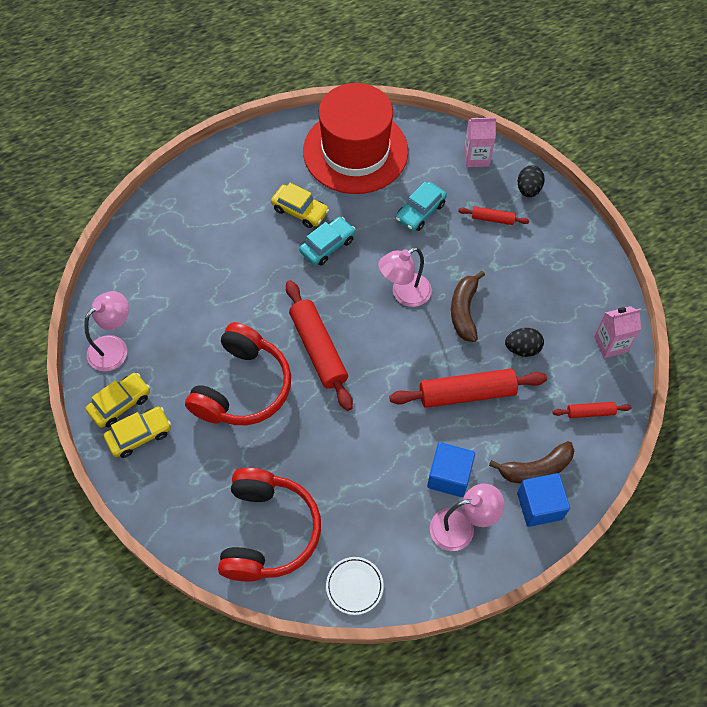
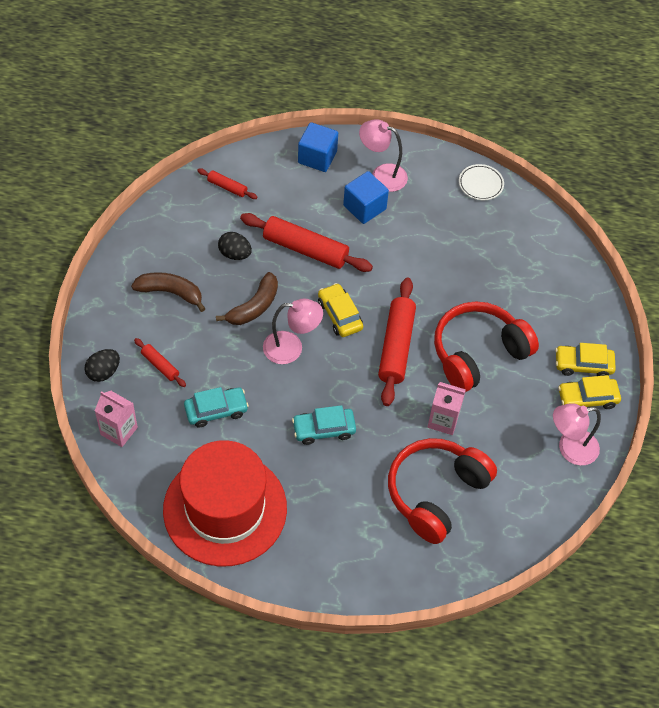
camera: 150 degrees left, 5 degrees down
(268, 531) = (520, 246): red headphones -> red headphones (435, 493)
(300, 210) = (324, 478): yellow car -> yellow car (339, 315)
(535, 469) = (299, 178): brown banana -> brown banana (170, 293)
(610, 344) = (165, 219): pink carton -> pink carton (443, 420)

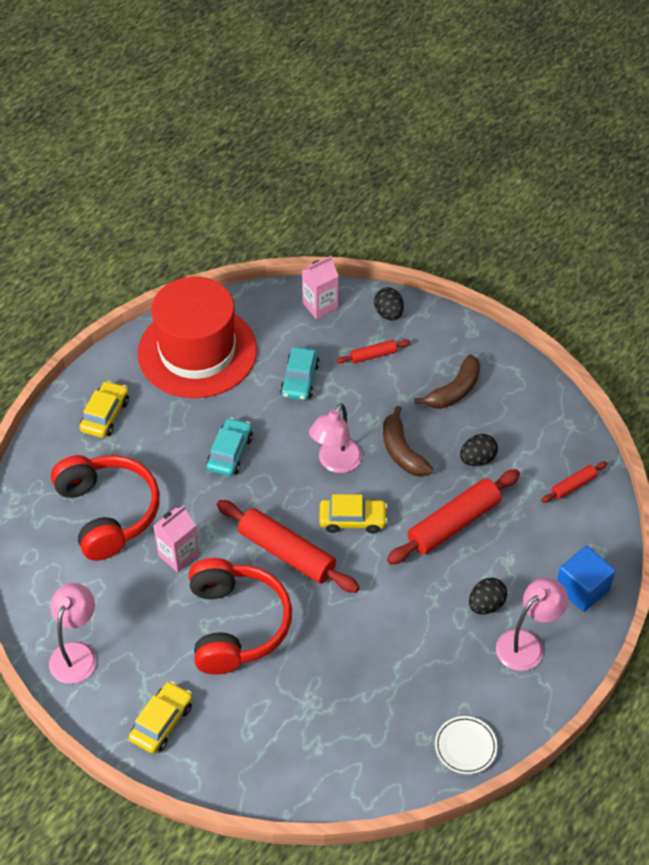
camera: 120 degrees right, 5 degrees down
(364, 207) = (486, 605): blue cube -> black egg
(587, 398) = (120, 703): yellow car -> yellow car (105, 415)

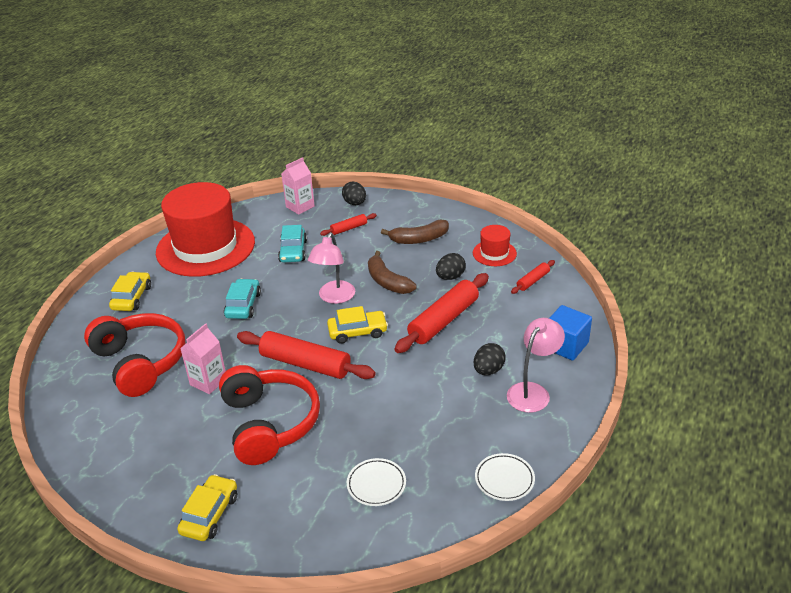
camera: 10 degrees left, 15 degrees down
(76, 653) = (119, 473): pink lamp -> none
(333, 724) = (376, 484): none -> white plate
(454, 391) = (419, 239): brown banana -> brown banana turned 45 degrees clockwise
(539, 432) = (494, 253): none -> red hat

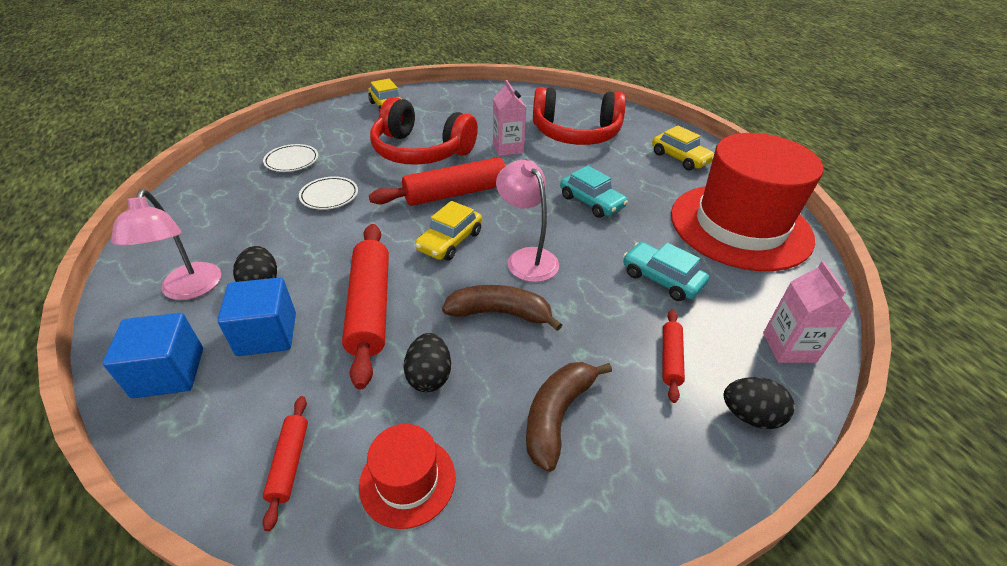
camera: 130 degrees right, 5 degrees up
(504, 479) = (178, 209): white plate -> white plate (329, 196)
(506, 337) = (267, 334): none -> blue cube

